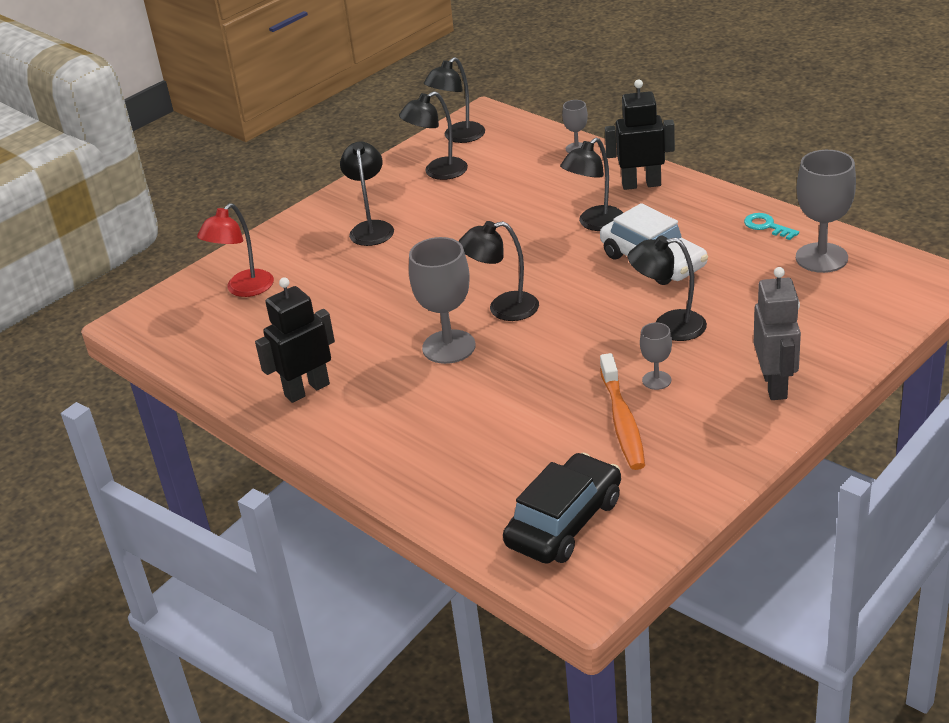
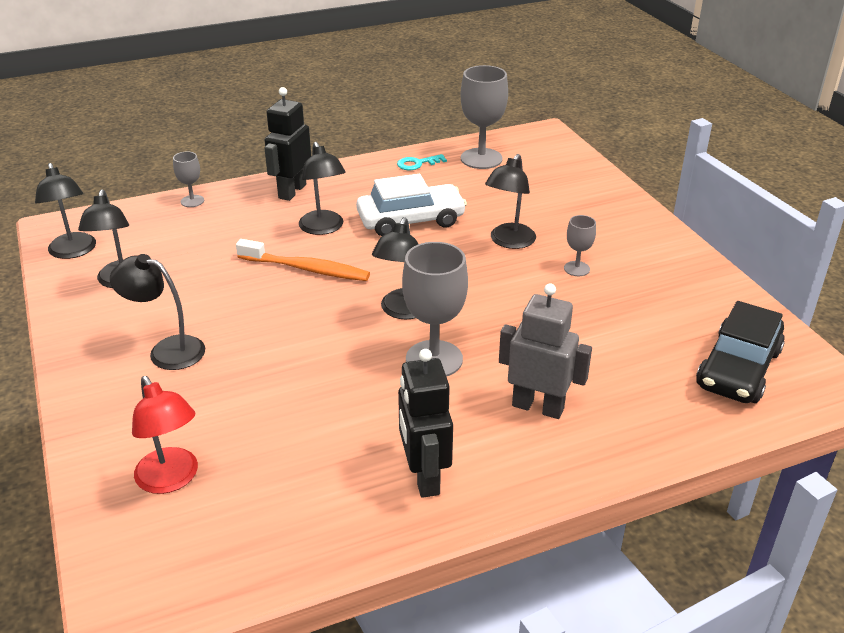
camera: 70 degrees left, 0 degrees up
(564, 522) = (738, 369): black car -> black car turned 120 degrees counterclockwise
(622, 421) = (619, 300): orange toothbrush -> orange toothbrush (306, 269)
(775, 385) = (622, 224): grey robot -> grey robot (538, 407)

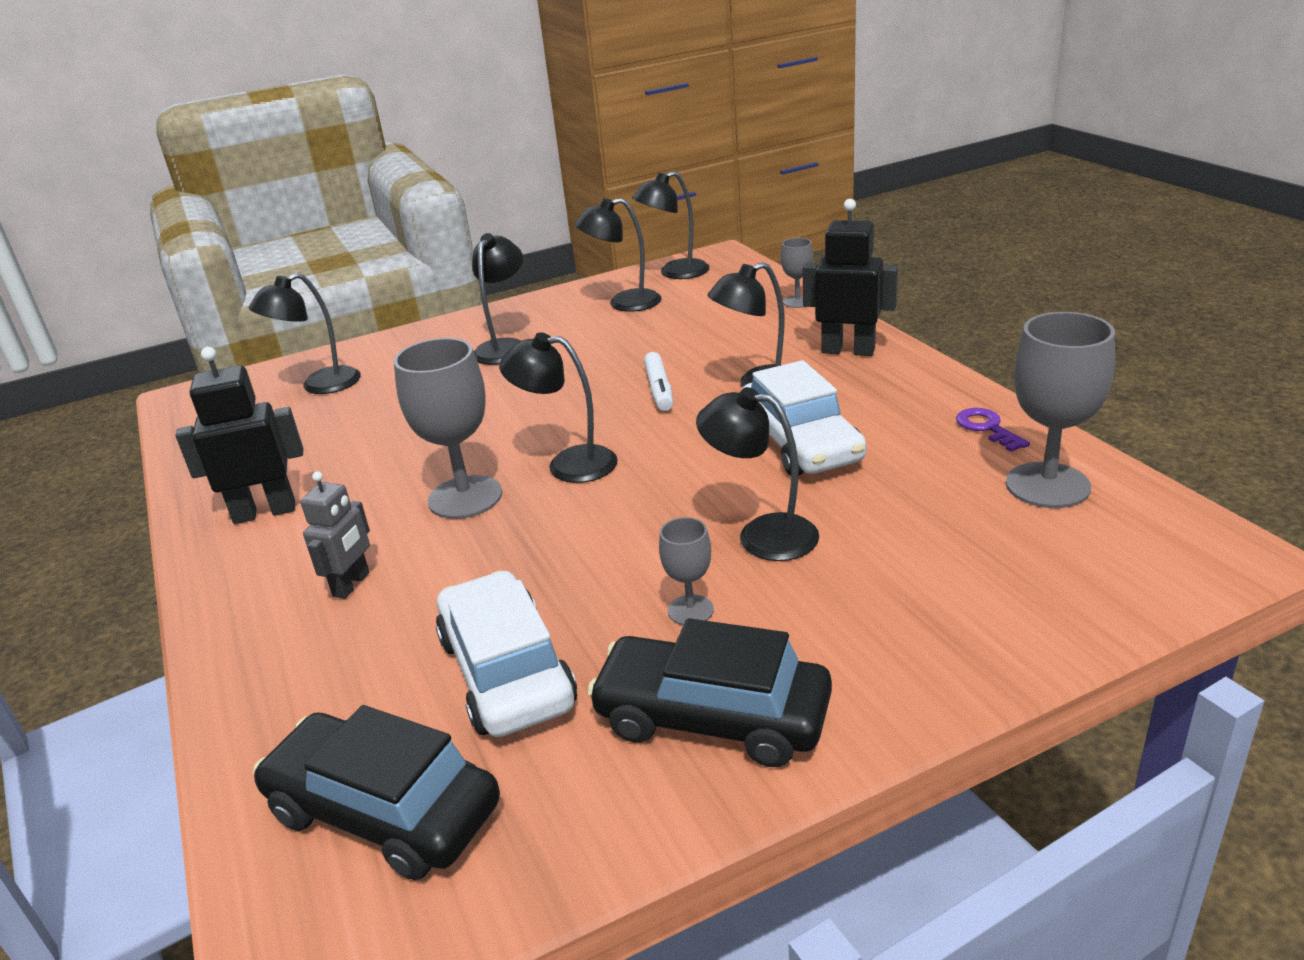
camera: 90 degrees right, 5 degrees down
(171, 480) = (320, 386): red lamp -> black lamp
(306, 269) = (659, 390): orange toothbrush -> white marker
(417, 164) = (987, 428): turquoise key -> purple key
(538, 407) = (352, 585): grey robot -> grey robot, size x0.65
(629, 332) = (506, 672): none -> white car
(659, 267) = (712, 717): none -> black car

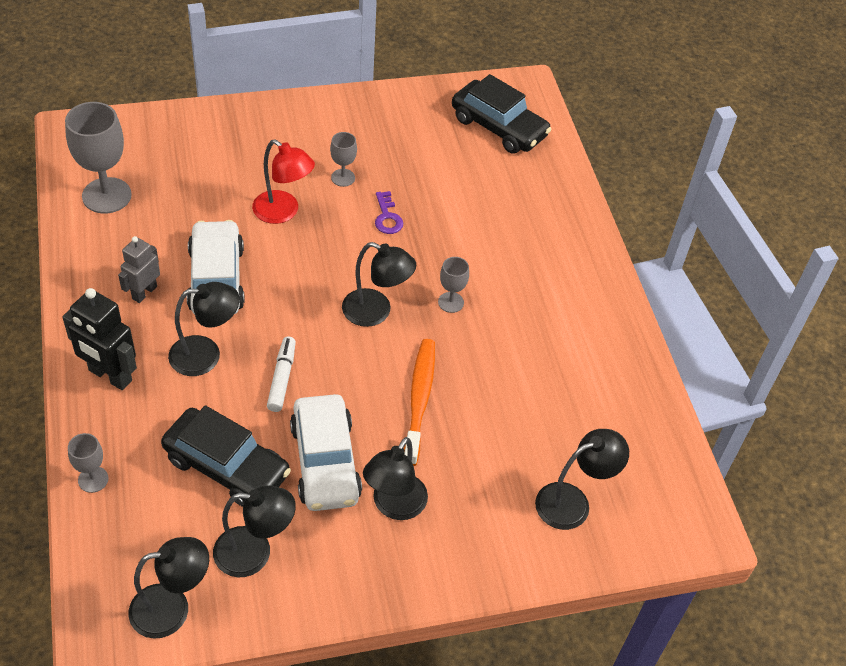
camera: 175 degrees left, 20 degrees up
(265, 512) = (588, 334): black robot -> none
(352, 585) = (522, 250): grey robot -> grey robot (144, 292)
(465, 497) = (451, 302): grey goblet -> grey goblet, size x0.51
(493, 410) = (419, 399): none -> orange toothbrush
(506, 672) = (441, 171): white car -> white car (325, 462)
(712, 717) = (356, 125): black car -> black car (227, 466)
(762, 535) = (283, 212): black lamp -> red lamp
(987, 428) = (93, 251): purple key -> purple key (387, 217)

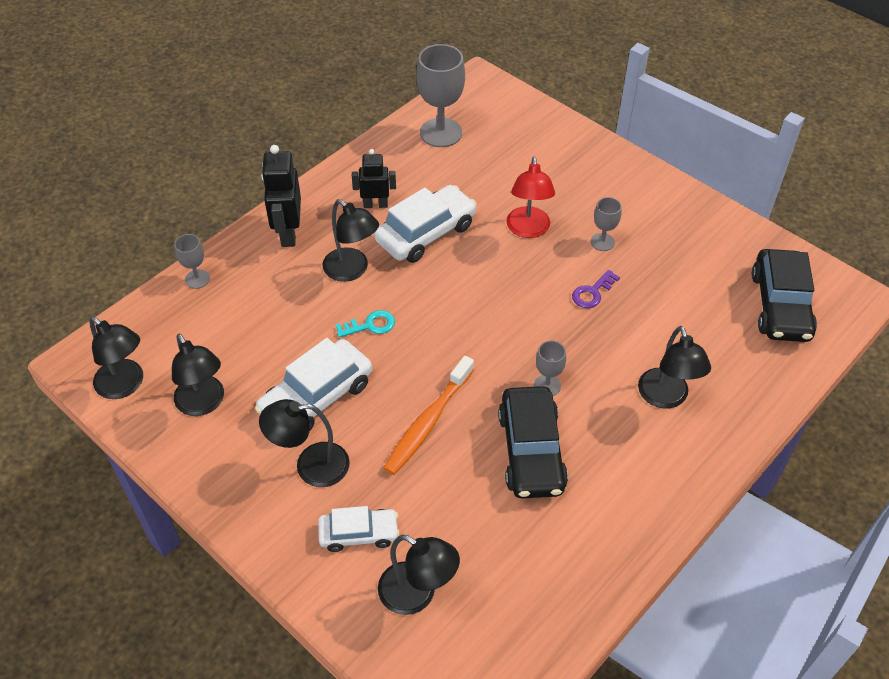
camera: 60 degrees right, 0 degrees up
(144, 292) = (375, 204): grey robot -> black robot
(227, 466) = (265, 342): black car -> black car (531, 451)
(282, 378) = (370, 325): white marker -> turquoise key
(376, 312) = (488, 343): black lamp -> black lamp (666, 398)
(419, 399) = (428, 422): orange toothbrush -> orange toothbrush turned 150 degrees clockwise
(488, 509) = (359, 534): none -> white car

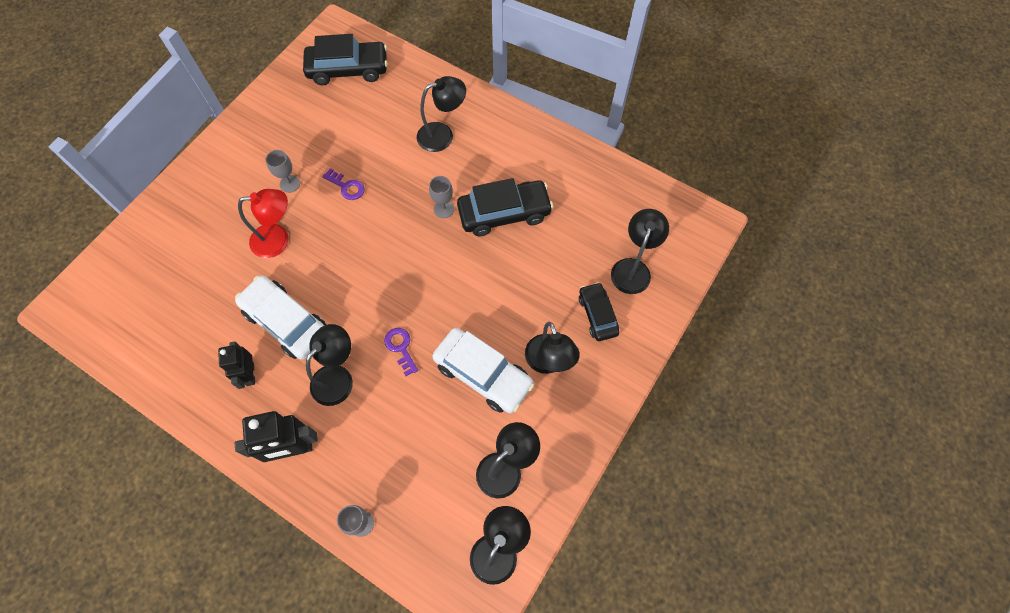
camera: 100 degrees left, 15 degrees up
(359, 534) = (597, 315): white car -> black car
(370, 325) = (400, 348): turquoise key -> purple key
(428, 422) = (492, 285): orange toothbrush -> none
(441, 133) = (144, 332): grey goblet -> none

